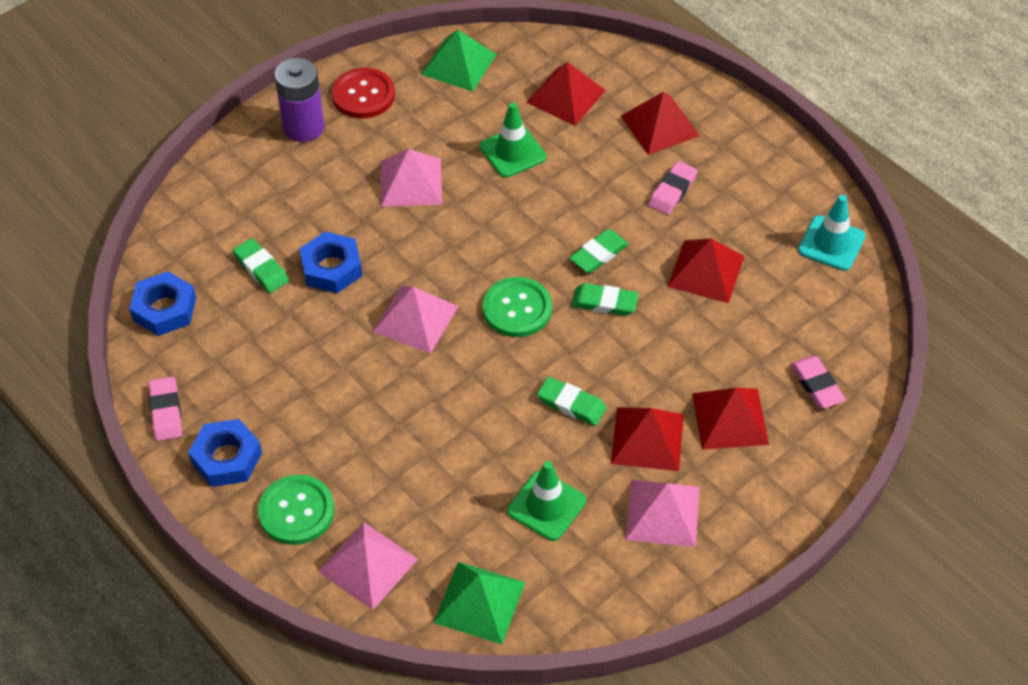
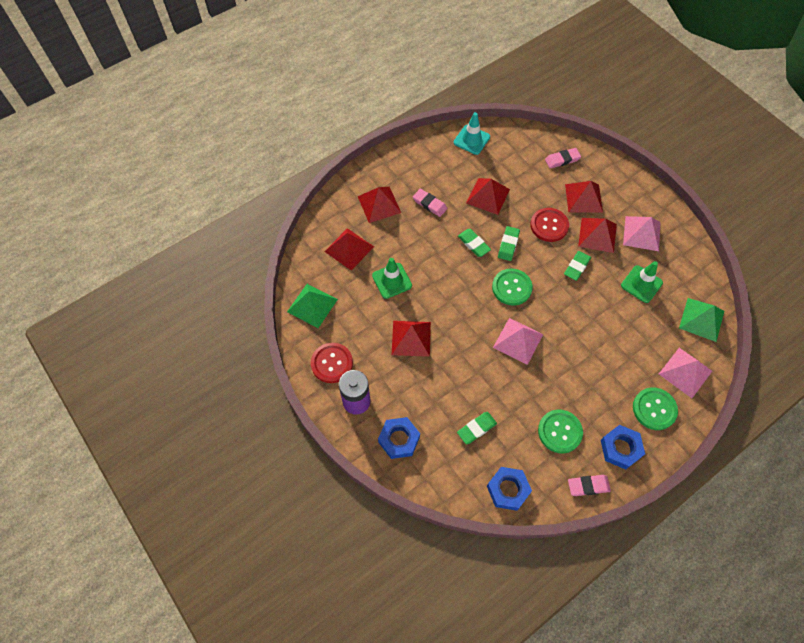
camera: 85 degrees left, 10 degrees up
(256, 375) = (559, 431): none -> green button
(331, 268) = (478, 386): blue nut -> blue nut (399, 439)
(411, 182) = (411, 338): pink pyramid -> red pyramid
(656, 363) = (549, 225): none -> red button

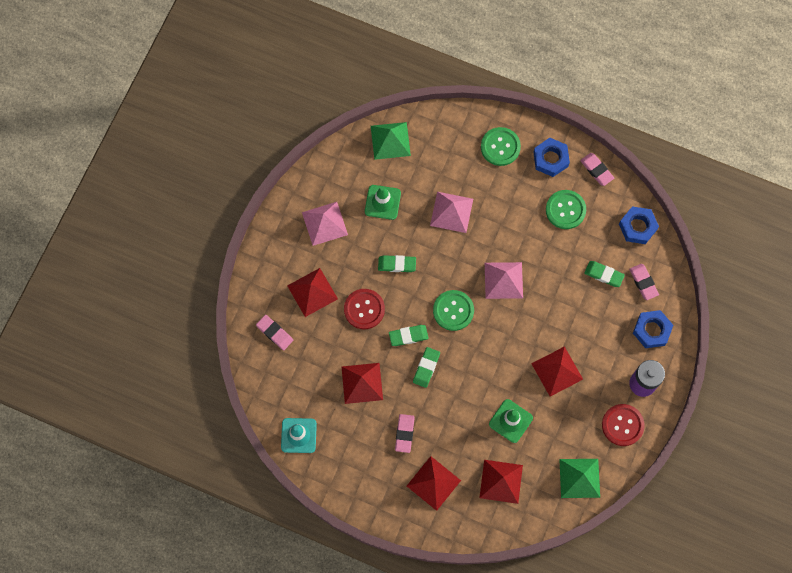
camera: 120 degrees left, 10 degrees up
(449, 460) = (643, 282): none -> pink eraser
(597, 235) = (349, 261): red pyramid -> none
(685, 372) = (451, 135): pink pyramid -> pink pyramid (451, 212)

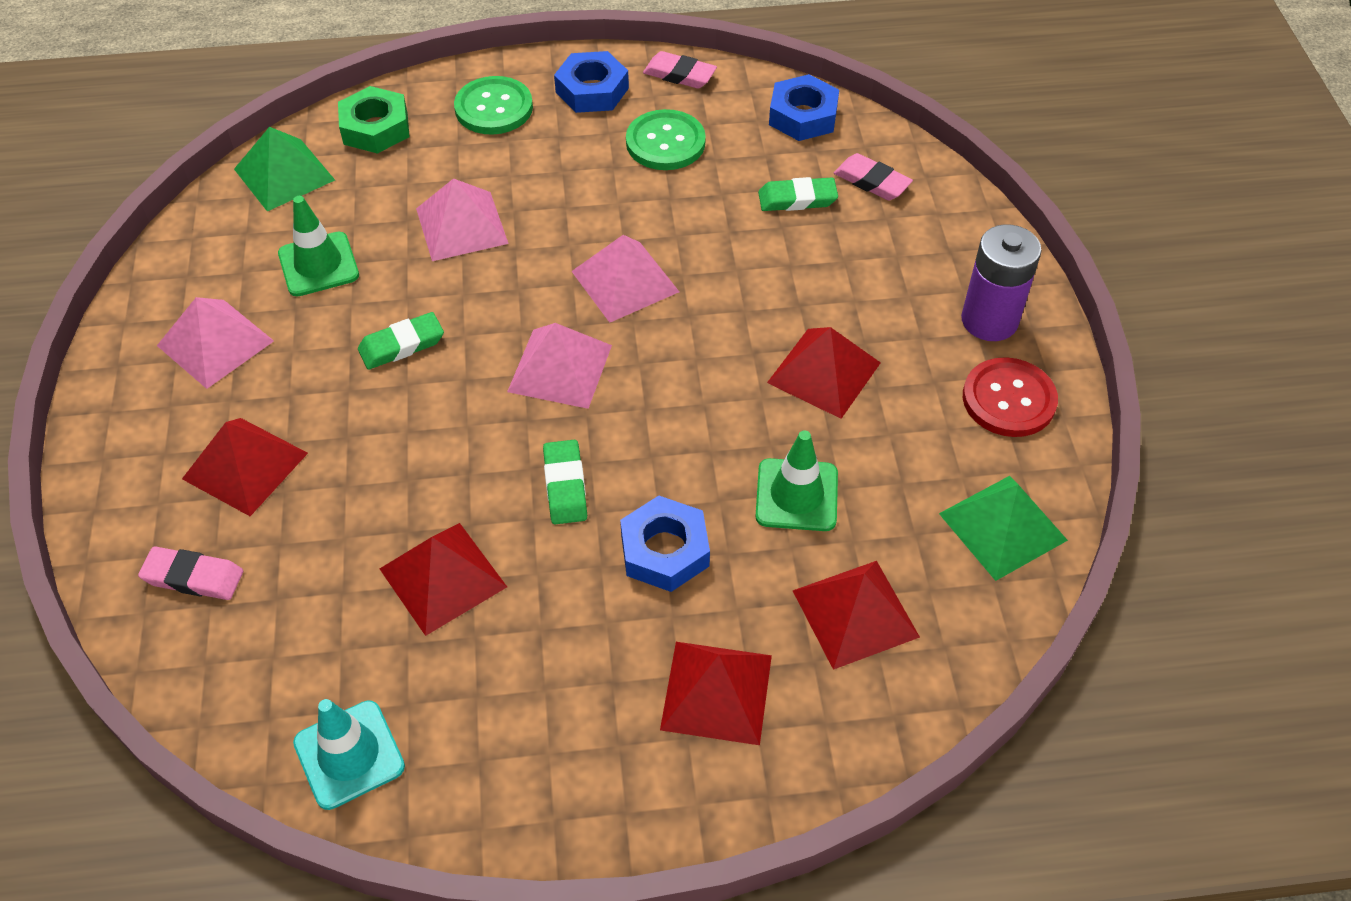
camera: 30 degrees left, 20 degrees down
(364, 309) = (375, 445): red button -> none
(404, 434) = (593, 627): pink eraser -> none
(408, 336) = (494, 449): green eraser -> none
(442, 132) = (375, 128): none -> green nut
(453, 311) = (560, 368): green button -> pink pyramid
(651, 330) = (940, 238): blue nut -> blue nut (665, 550)

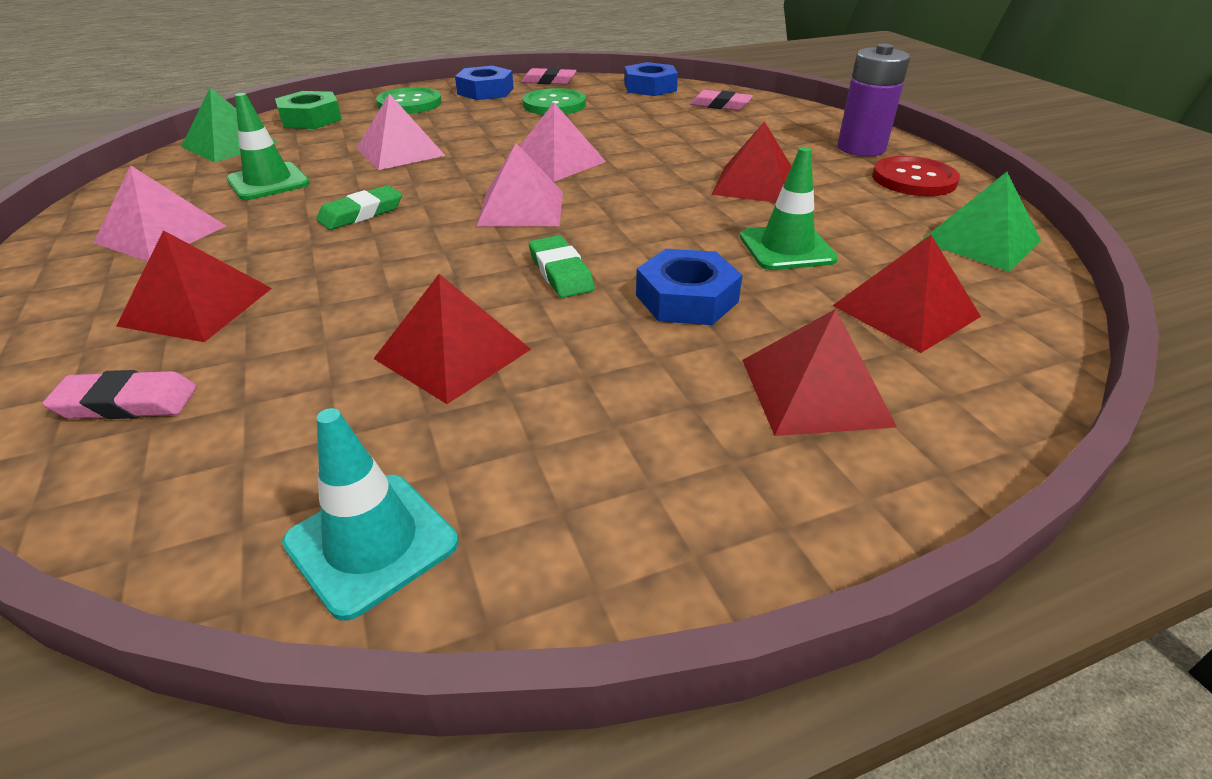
camera: 15 degrees left, 15 degrees down
(797, 199) = (671, 116): green eraser -> none

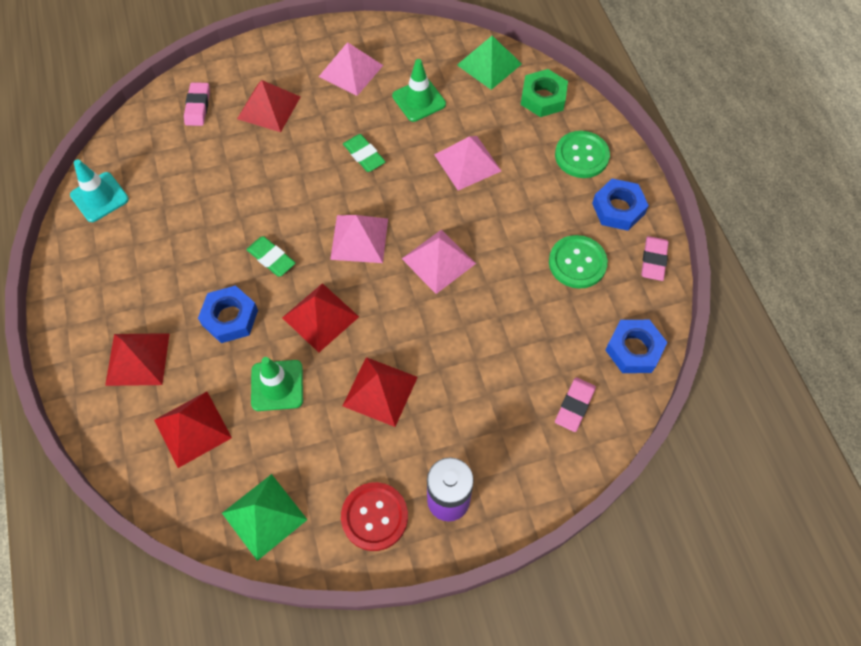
camera: 95 degrees right, 25 degrees up
(453, 354) = (204, 212): red pyramid -> red pyramid (320, 317)
(561, 272) = (271, 258): green eraser -> green eraser turned 60 degrees clockwise

